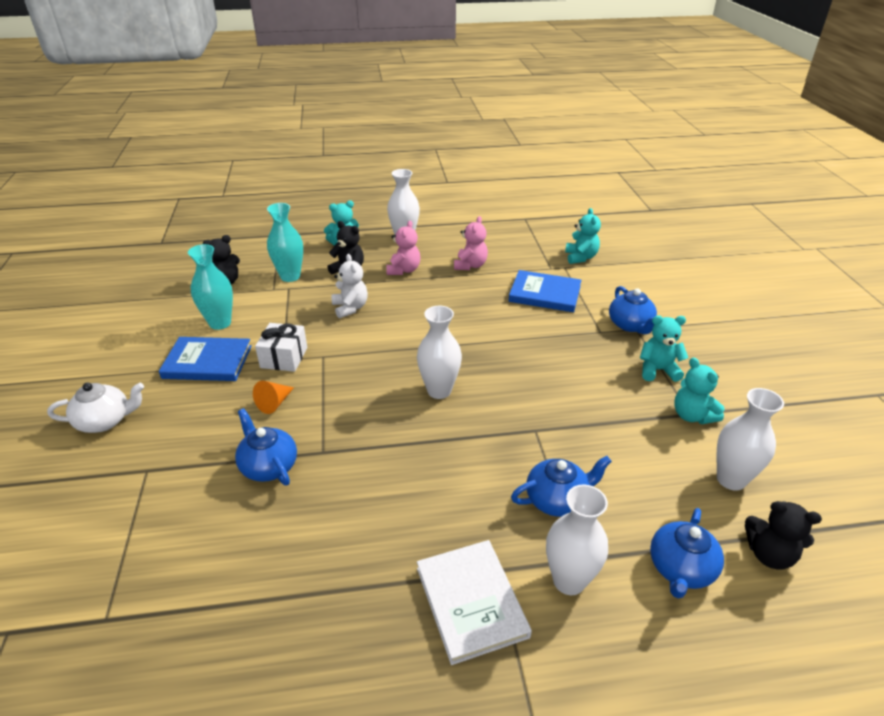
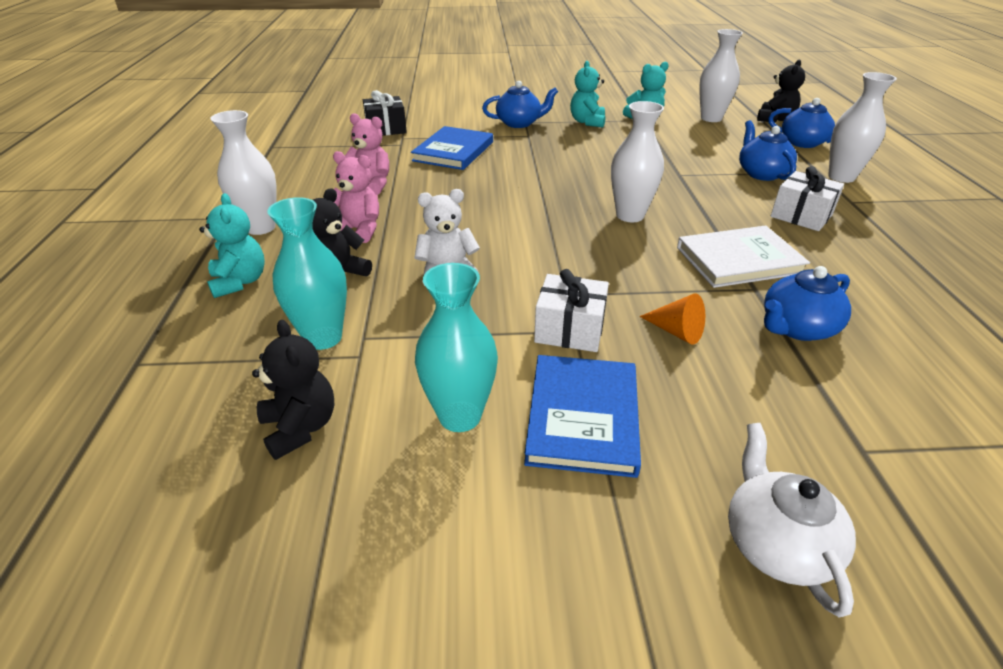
camera: 85 degrees left, 0 degrees up
(454, 512) = (801, 216): none -> white gift
(471, 602) = (890, 213): white book -> white book (739, 260)
(580, 257) = (386, 129): turquoise teddy bear -> black gift

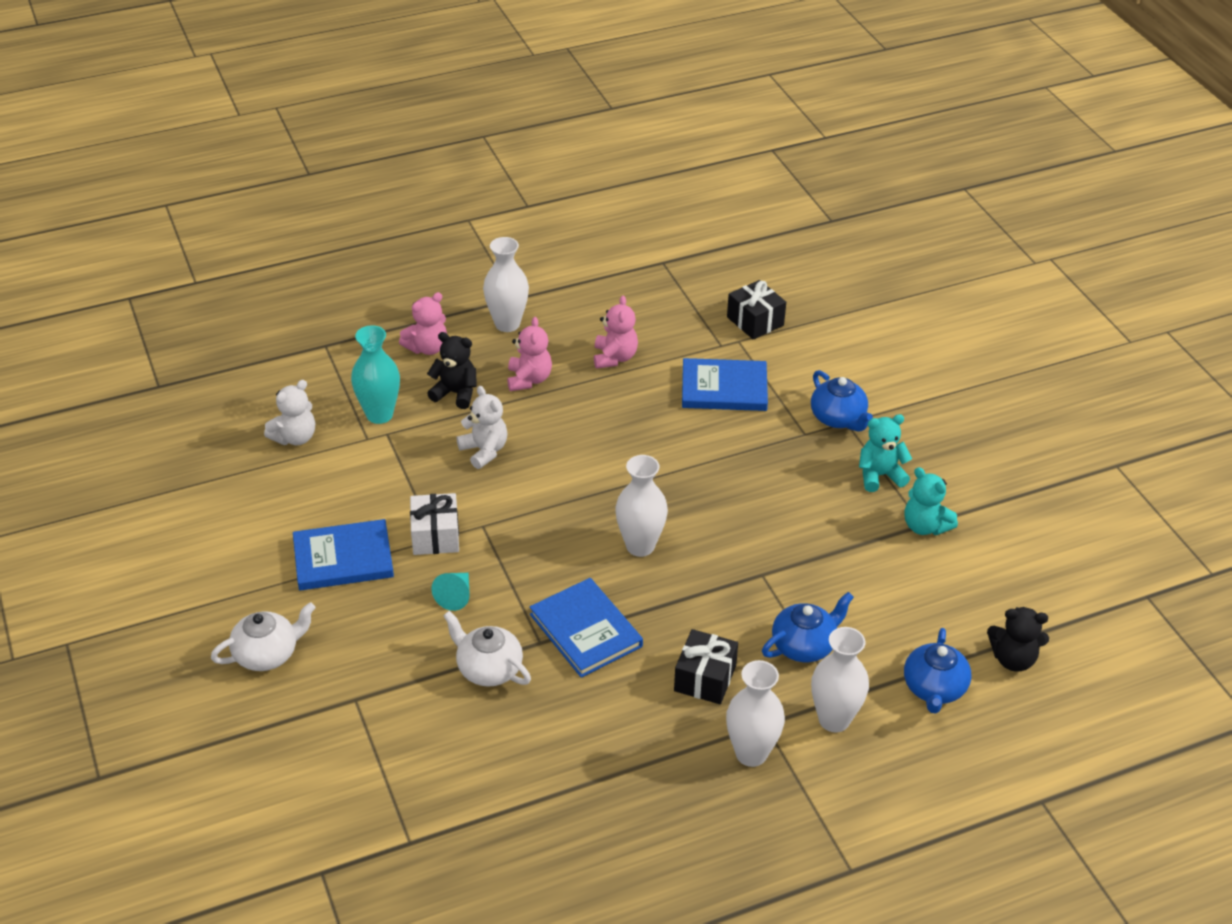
camera: 70 degrees right, 5 degrees up
(239, 282) = (427, 348): turquoise teddy bear -> pink teddy bear
(300, 427) = (295, 437): black teddy bear -> white teddy bear
(460, 416) = (326, 502): turquoise vase -> none
(676, 331) = (455, 596): orange cone -> turquoise cone
(711, 118) = (972, 591): white vase -> white vase (751, 753)
(739, 260) = (585, 630): white book -> blue book
(796, 328) = (488, 669): blue teapot -> white teapot
(801, 216) = (705, 678): white gift -> black gift

